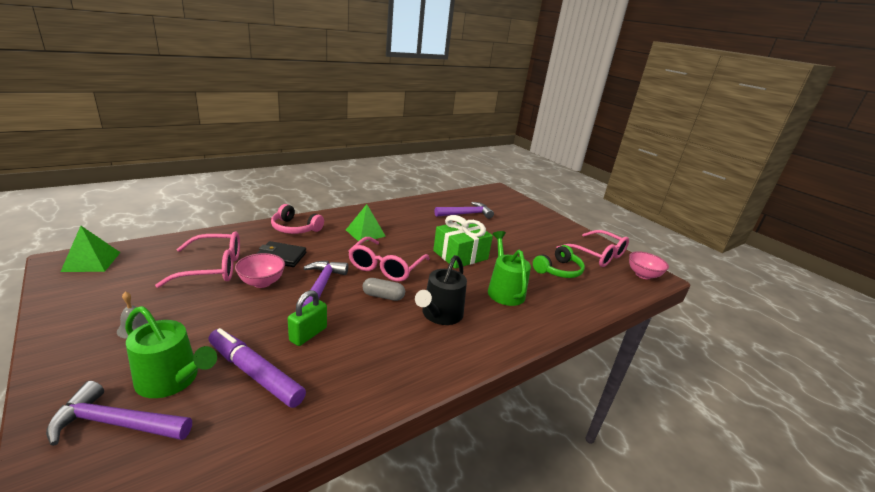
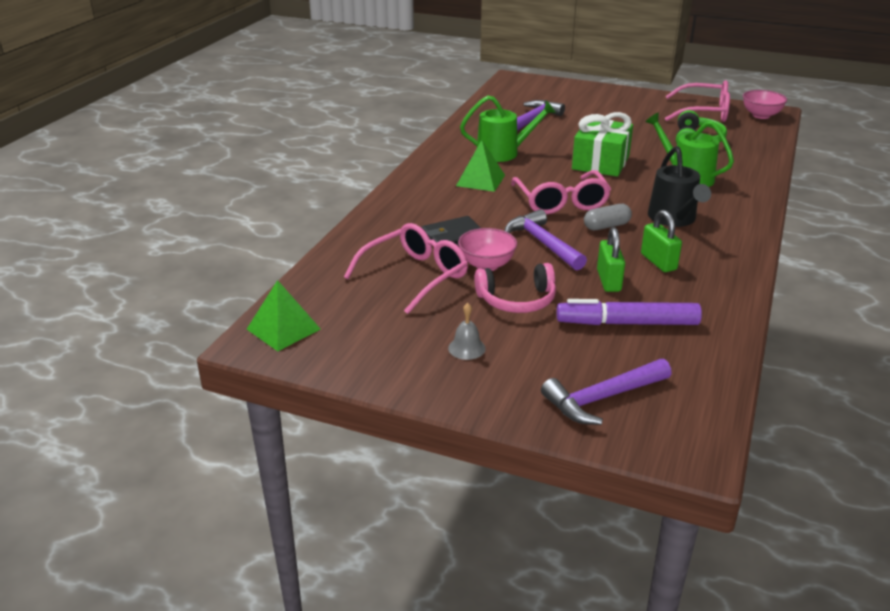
camera: 30 degrees left, 5 degrees up
(172, 380) = (579, 358): green watering can -> green watering can (503, 153)
(295, 228) = (405, 206): pink headphones -> pink headphones (517, 300)
(368, 340) = (658, 262): none -> green padlock

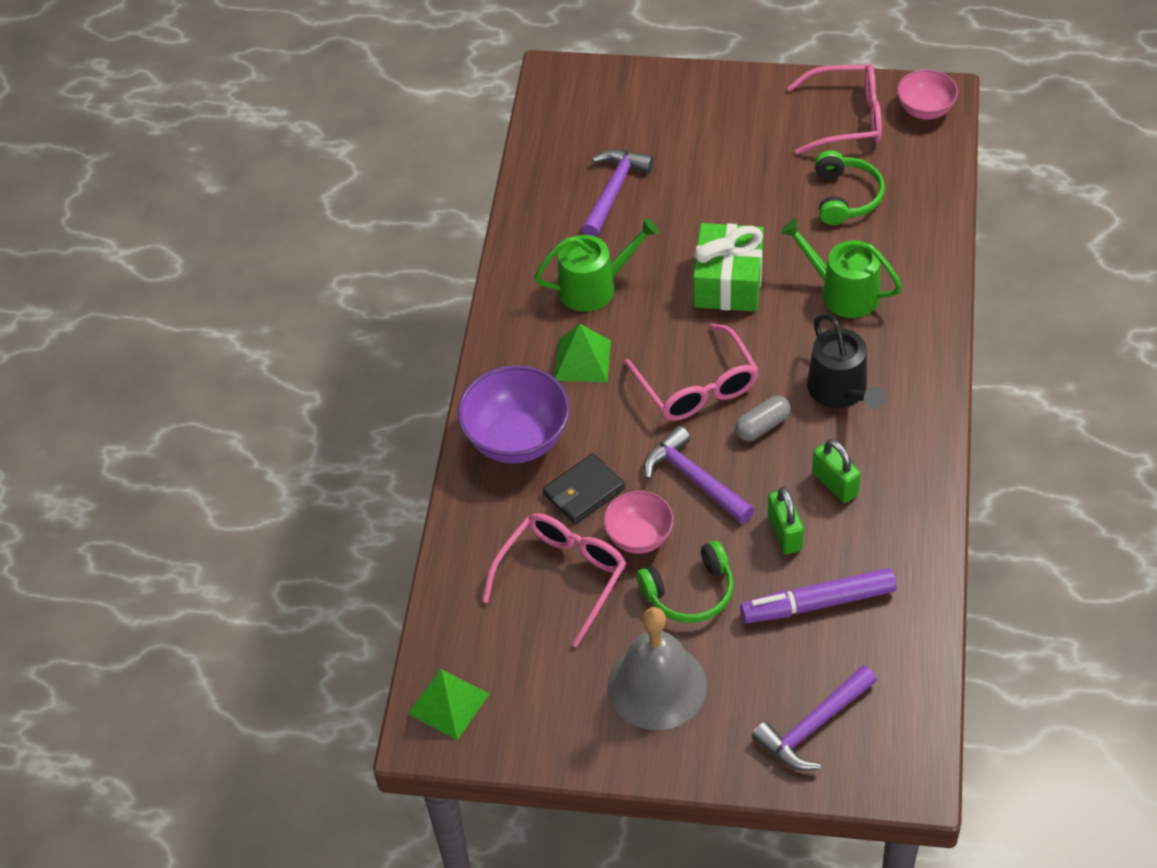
camera: 10 degrees left, 20 degrees up
(415, 207) = (517, 439): none -> purple bowl
(466, 348) = (657, 685): grey bell -> grey bell, size x2.44
(517, 300) = (690, 592): pink headphones -> green headphones

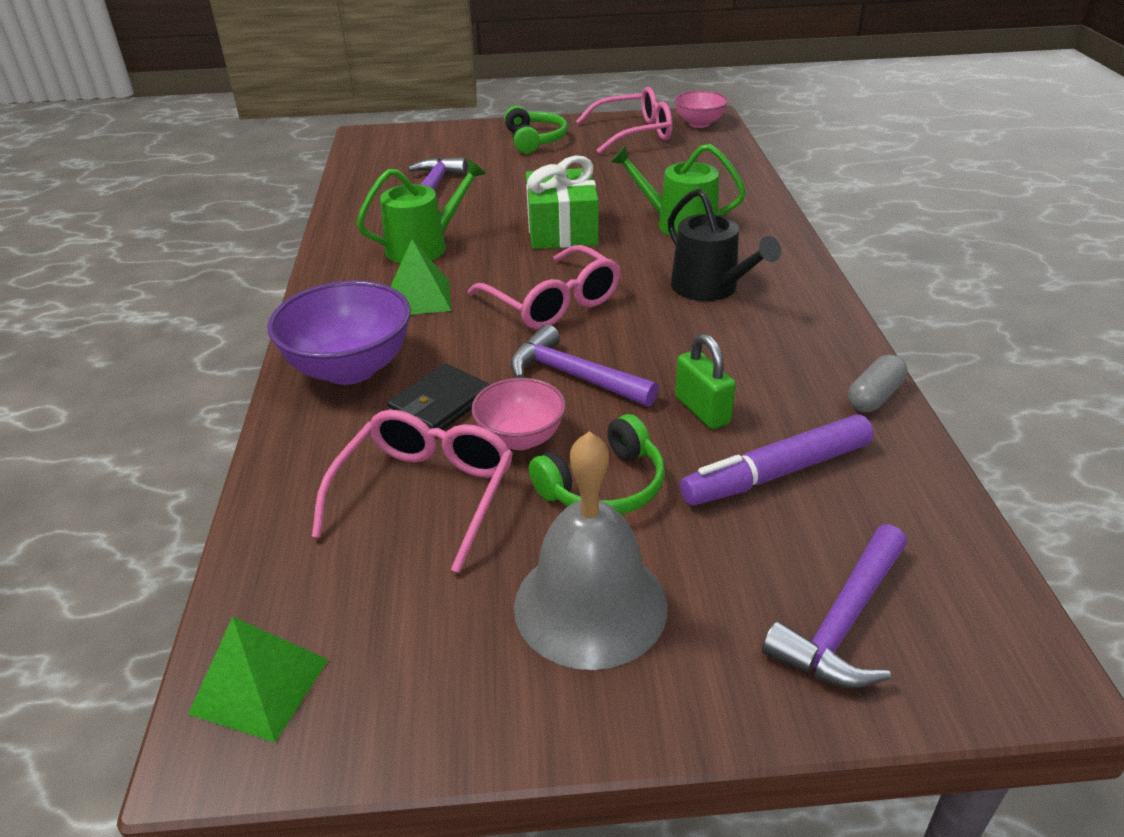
camera: 15 degrees left, 15 degrees down
(762, 426) = (637, 323): grey capsule -> grey capsule (874, 397)
(835, 484) = (741, 359): green padlock -> none
(845, 197) = (653, 171): green headphones -> green headphones (535, 140)

